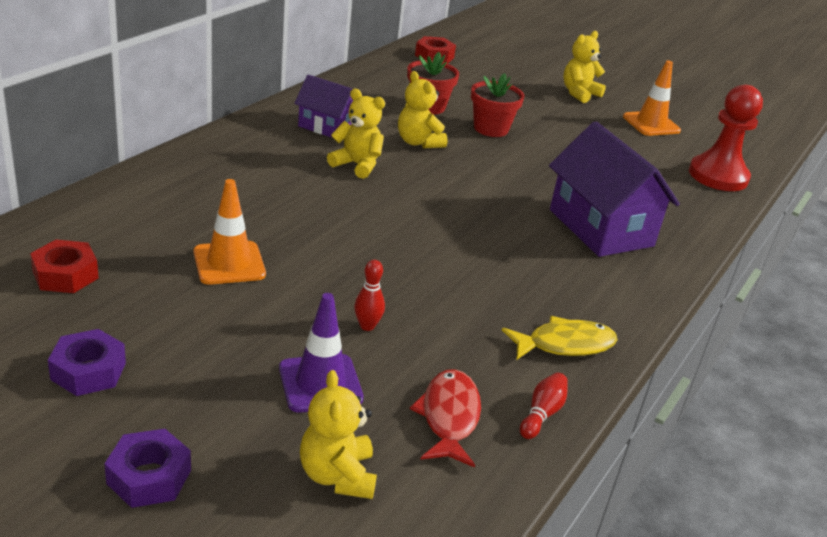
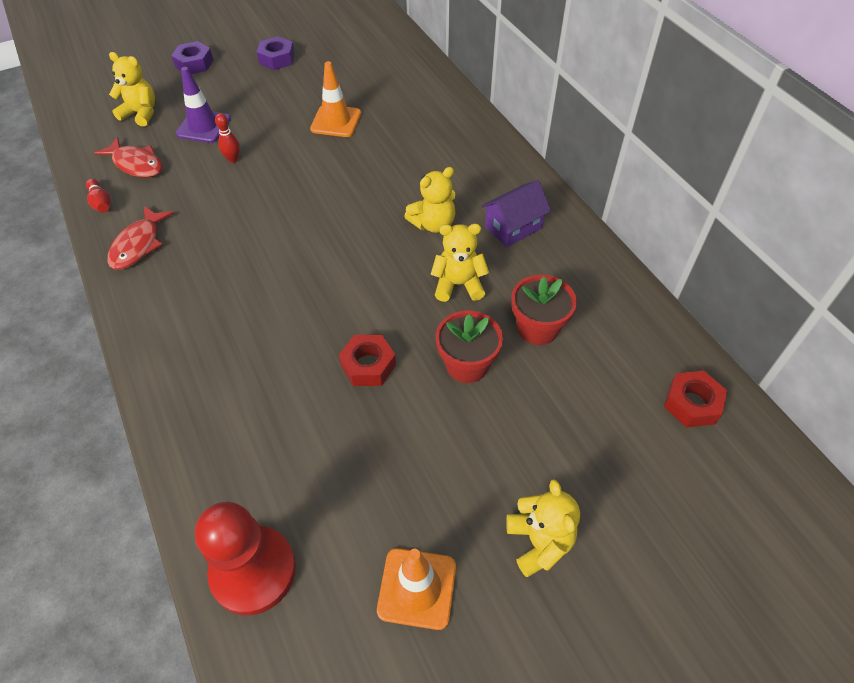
camera: 125 degrees right, 20 degrees up
(65, 275) = (364, 63): red nut -> red nut (368, 365)
(565, 344) = (138, 245): yellow fish -> red fish
(601, 228) = (240, 356): purple house -> none

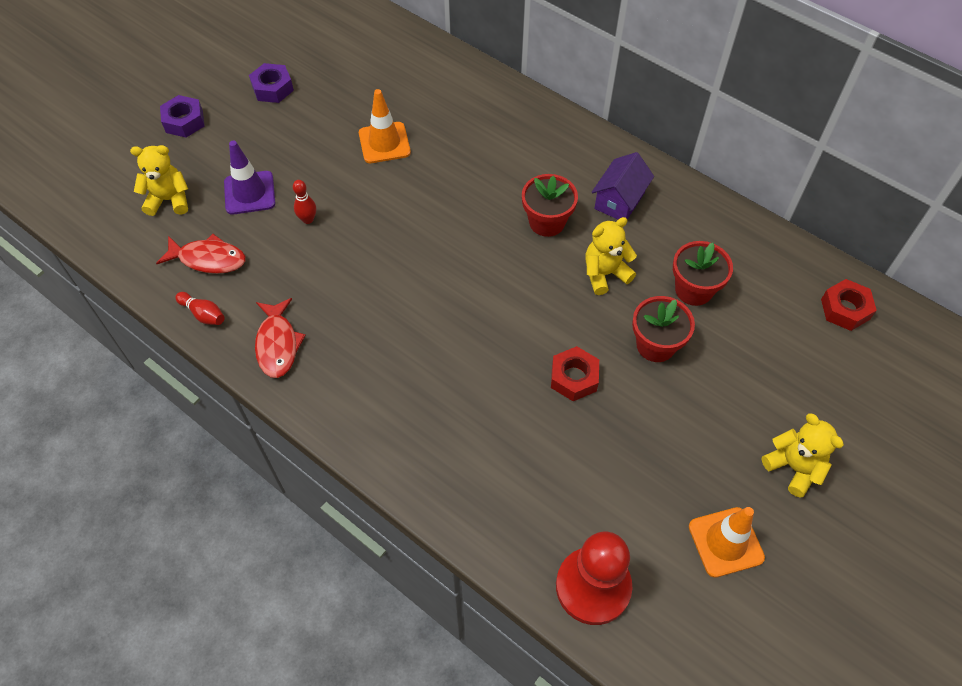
camera: 25 degrees left, 5 degrees up
(433, 224) = (547, 222): yellow teddy bear -> red flower pot

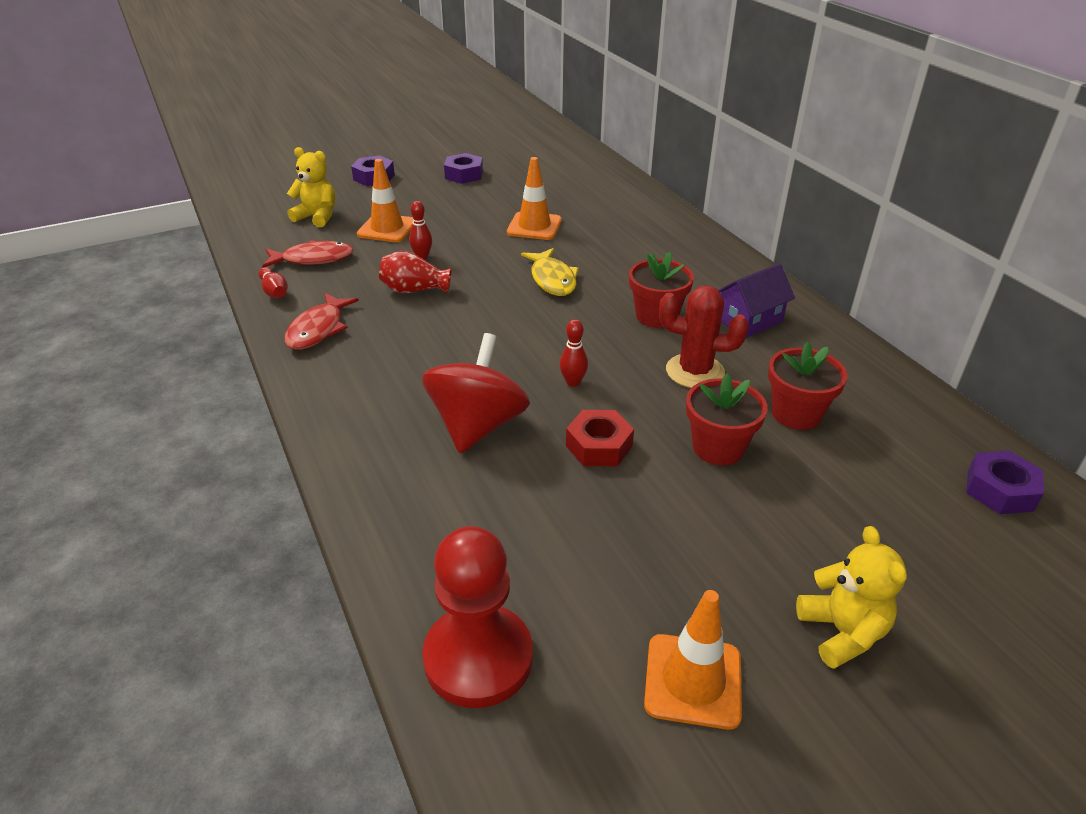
camera: 25 degrees right, 20 degrees down
(208, 259) = (313, 259): red fish -> red fish turned 45 degrees counterclockwise
(249, 193) = (387, 228): purple traffic cone -> orange traffic cone
(329, 265) = (414, 290): none -> red vase
(440, 208) = (552, 279): none -> yellow fish
(475, 395) = (477, 425): none -> red spinning top
(521, 321) = (573, 382): none -> red bowling pin
(605, 274) = (695, 371): yellow teddy bear -> red cactus
(845, 309) = (1000, 490): red nut -> purple nut

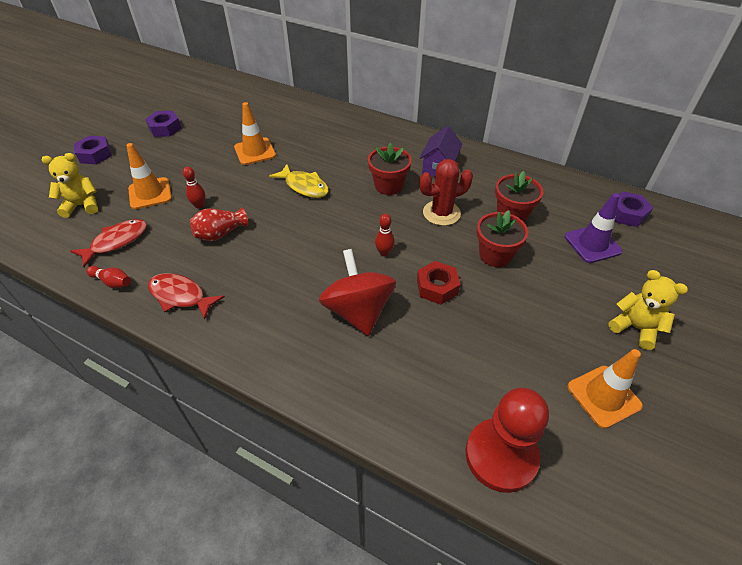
camera: 35 degrees left, 10 degrees up
(318, 329) = (180, 296): red fish -> red fish turned 135 degrees clockwise
(890, 501) = (592, 244): none -> purple traffic cone

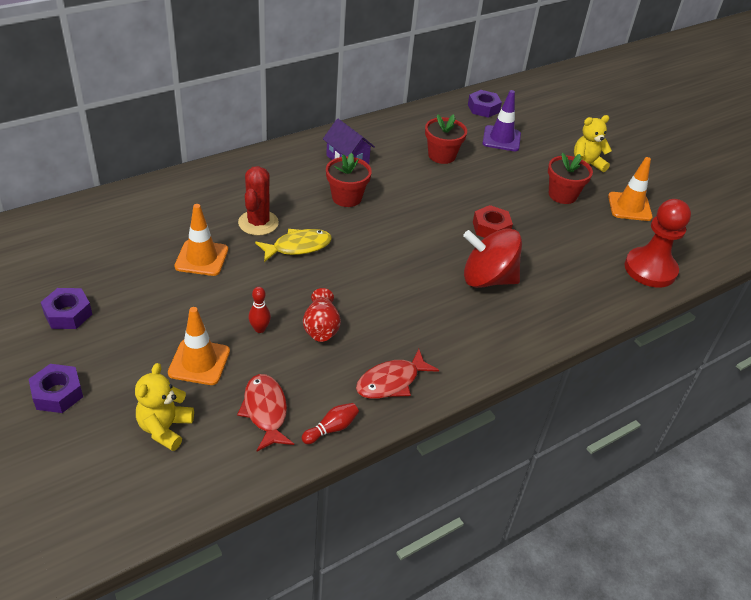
camera: 65 degrees left, 5 degrees down
(384, 253) = (432, 237): red bowling pin -> none
(441, 213) = (409, 187): red cactus -> red cactus (258, 223)
(495, 255) = (479, 185): red flower pot -> red flower pot (562, 195)

